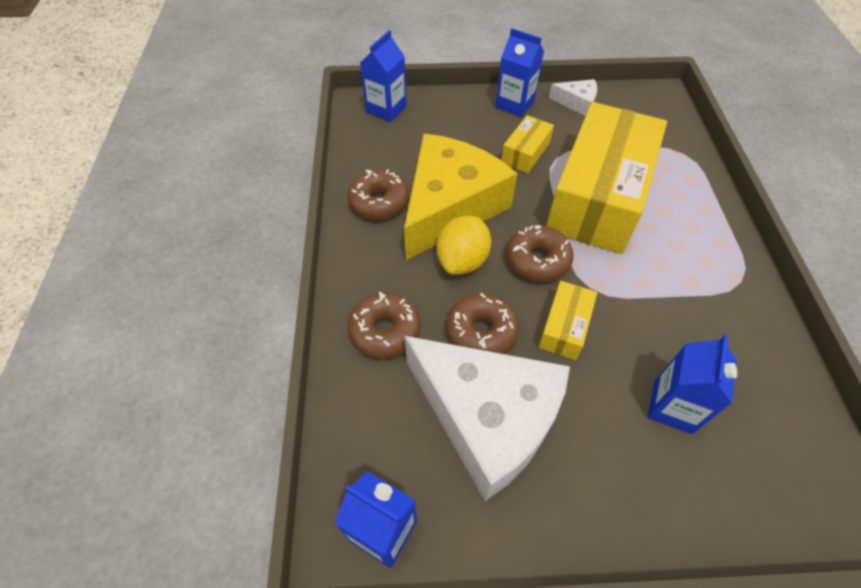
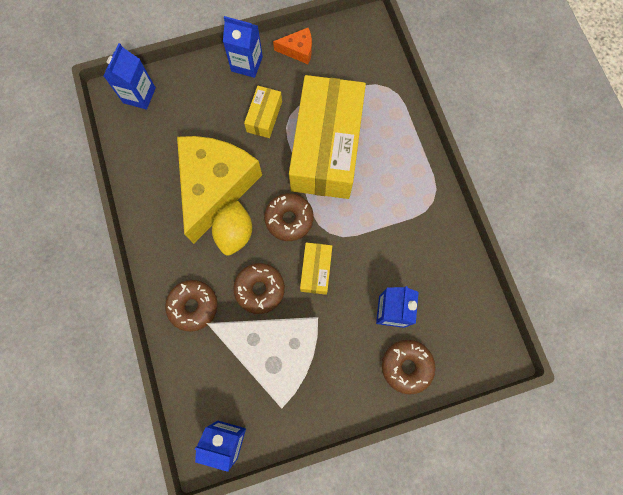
camera: 15 degrees left, 20 degrees up
(379, 202) = (159, 195): brown donut -> brown donut (406, 366)
(576, 103) = (298, 50): white cheese -> orange cheese

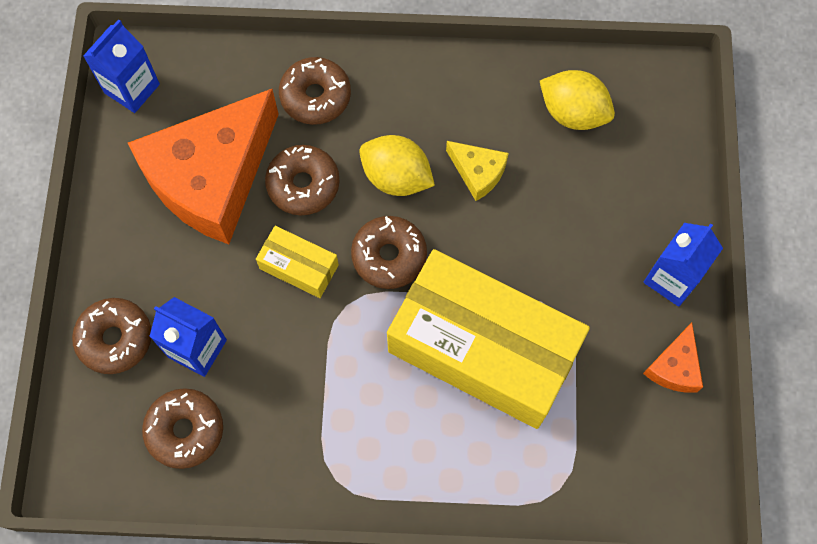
camera: 110 degrees right, 5 degrees down
(139, 95) = (663, 110): blue carton -> none
(156, 144) = (573, 113): none -> yellow lemon
(215, 186) = (478, 172): yellow cheese -> yellow cheese, size x0.42
(264, 116) = (569, 275): yellow box -> none
(275, 351) = (212, 177): white cheese -> orange cheese
(443, 297) = (185, 430): none -> brown donut

